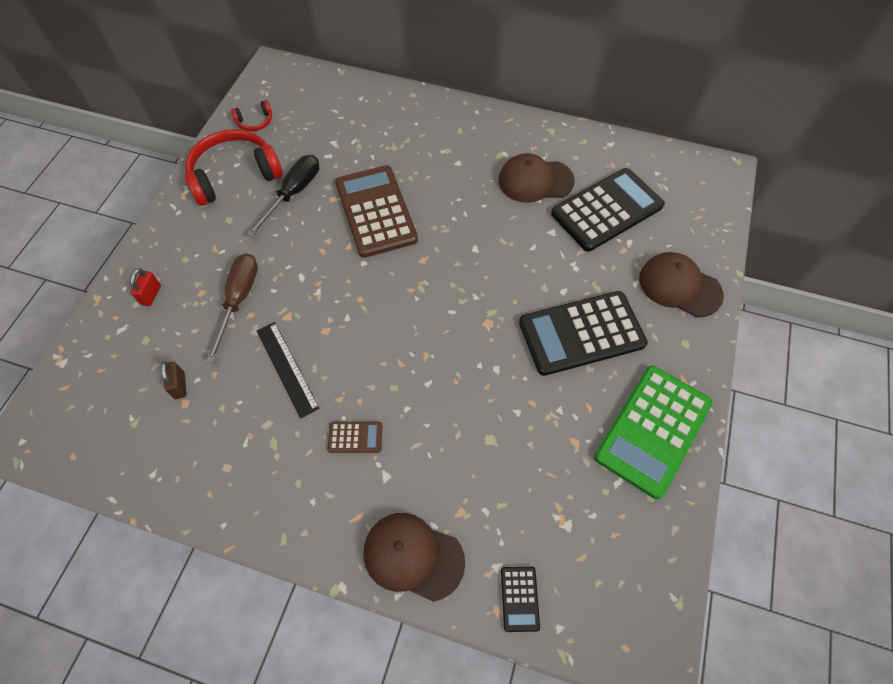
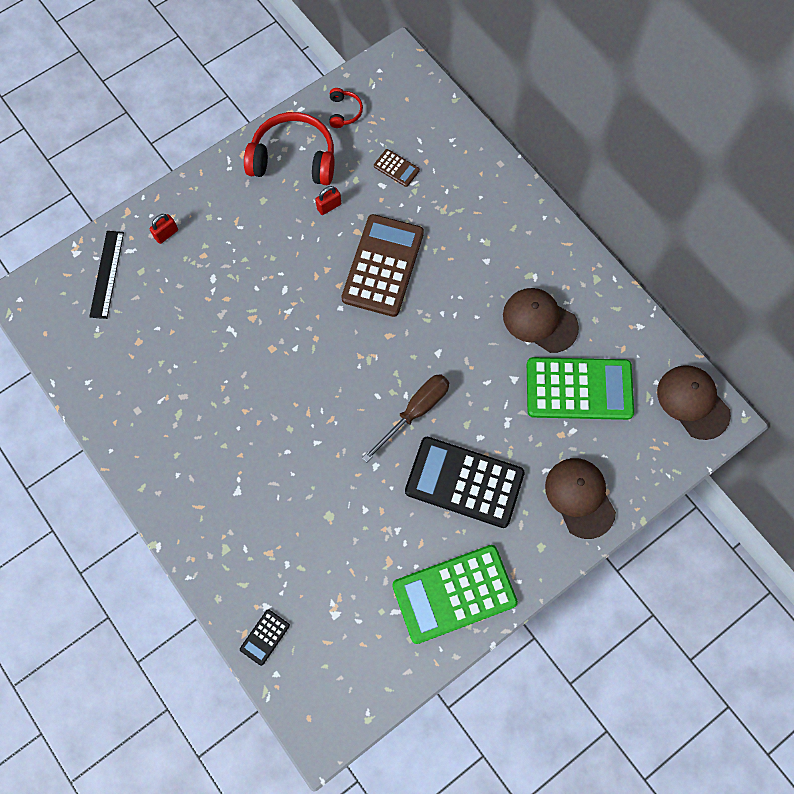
camera: 35 degrees right, 10 degrees up
(180, 385) = (143, 325): brown padlock -> none
(239, 300) = (226, 280): brown screwdriver -> brown screwdriver (415, 412)
(255, 122) = (344, 112): red headphones -> red headphones turned 105 degrees counterclockwise
(287, 368) = (224, 361): black ruler -> black ruler (107, 274)
(294, 193) = (329, 206): black screwdriver -> red padlock
(355, 437) = (236, 448): brown calculator -> brown calculator (396, 168)
(413, 556) = (216, 559): brown cap -> brown cap (693, 402)
(607, 210) = (579, 389): black calculator -> green calculator

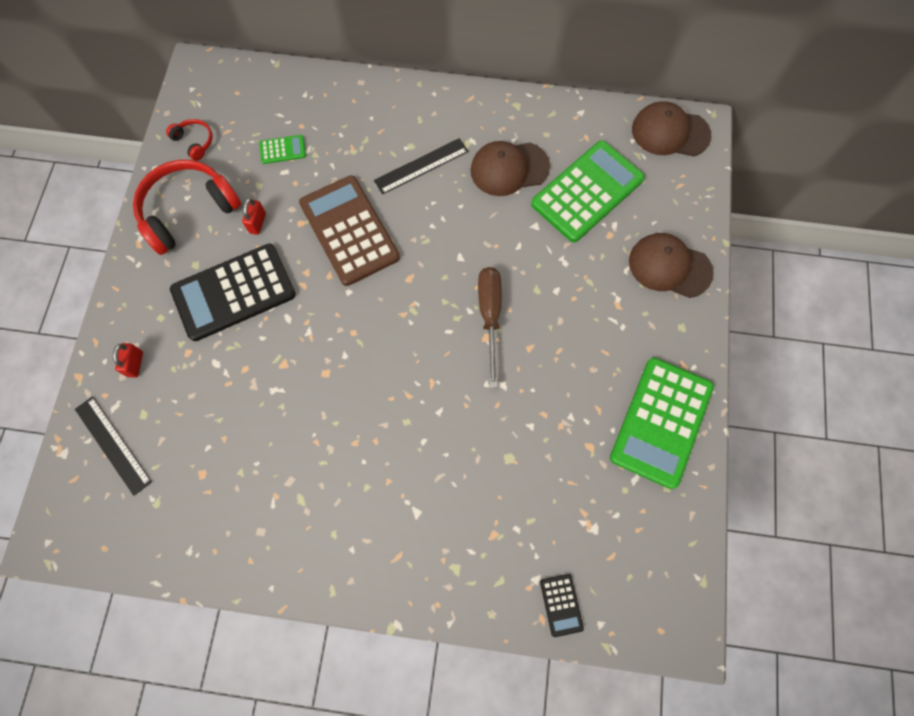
camera: 45 degrees left, 0 degrees up
(396, 168) = (283, 150): brown calculator -> green calculator
(464, 482) = (580, 333): black calculator -> black calculator (234, 292)
(479, 263) = (421, 166): none -> black ruler

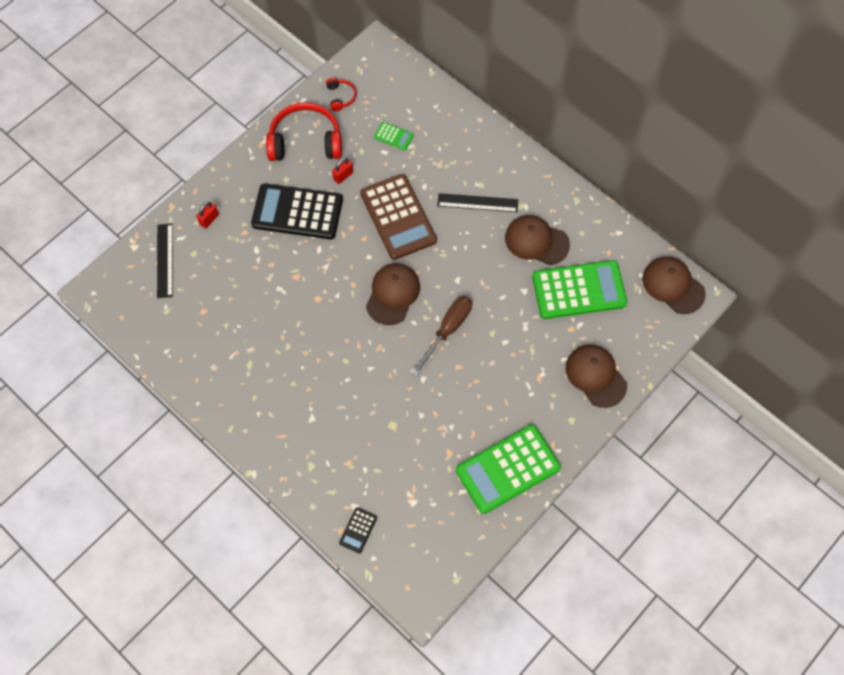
camera: 35 degrees right, 5 degrees down
(349, 230) = (398, 217): brown calculator -> brown calculator turned 150 degrees clockwise
(404, 315) = (393, 294): none -> brown cap

